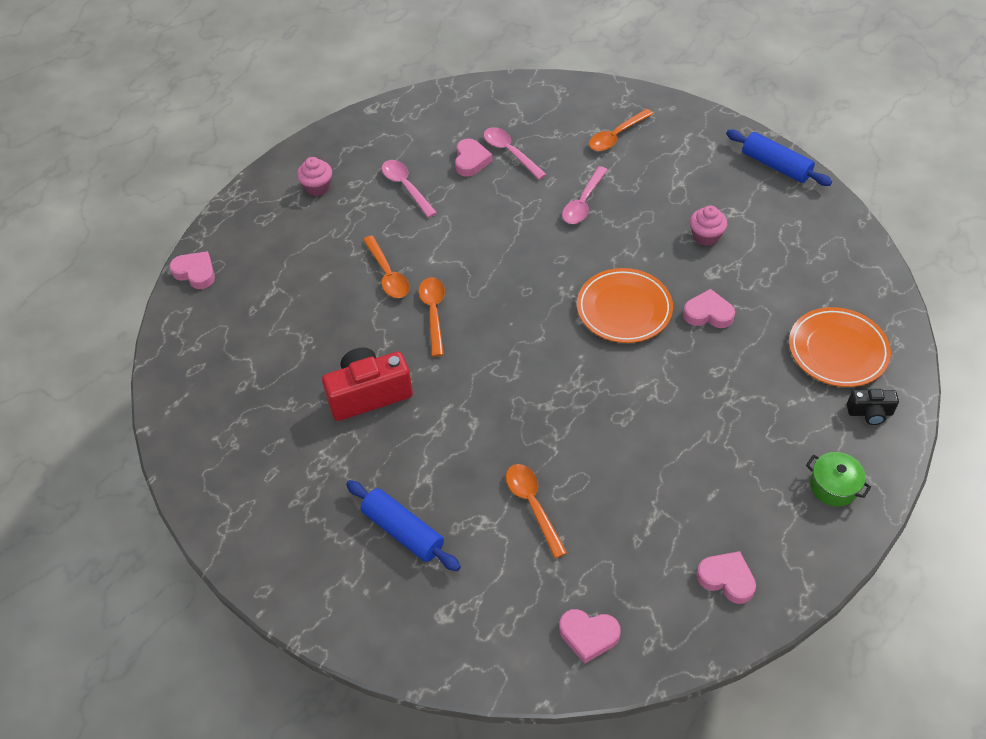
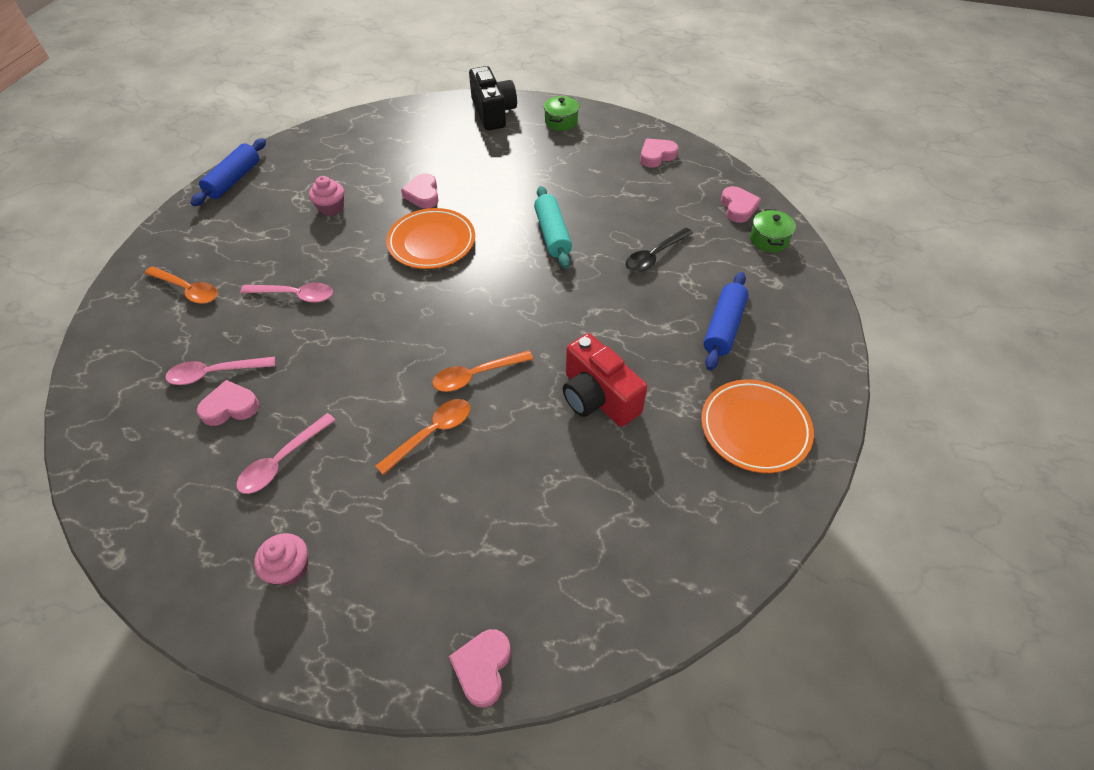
camera: 110 degrees left, 0 degrees up
(510, 152) = (215, 373): pink spoon -> pink spoon turned 45 degrees clockwise
(516, 644) = (768, 240): none -> green pot
(532, 505) = (654, 256): orange spoon -> black spoon
(602, 417) = (552, 234): none -> turquoise rolling pin
(726, 579) = (656, 156): pink heart -> pink heart turned 45 degrees clockwise
(837, 350) = (441, 130): orange plate -> orange plate (754, 428)
(870, 413) = (493, 113): black camera -> black camera, size x1.90

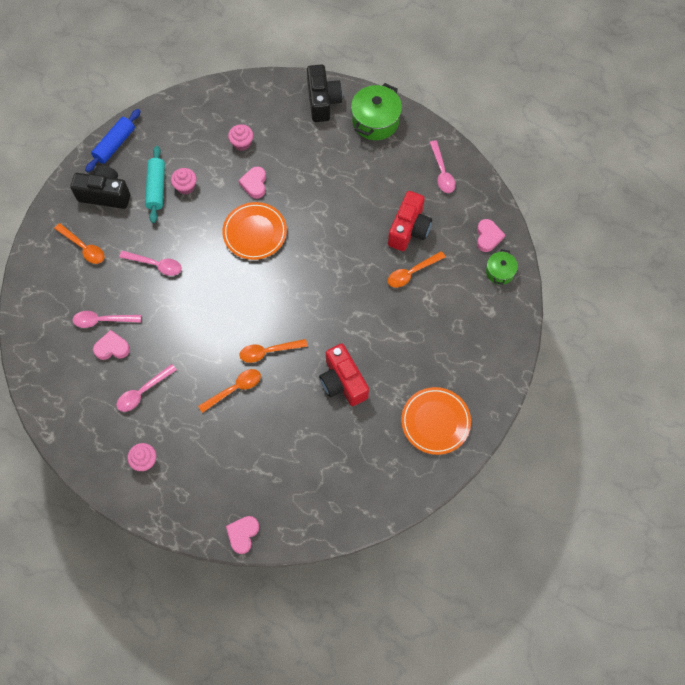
camera: 10 degrees right, 15 degrees up
(220, 229) = (105, 194): none -> black camera
(400, 159) = (242, 143): none -> pink cupcake
(552, 234) = (343, 240): turquoise rolling pin -> turquoise rolling pin (156, 188)
(561, 122) = (375, 121): green pot -> green pot, size x1.75
(635, 213) = (409, 229): none -> red camera
(654, 256) = (412, 273): black spoon -> orange spoon
(656, 156) = (442, 172): pink heart -> pink spoon
(723, 327) = (441, 342): blue rolling pin -> none

